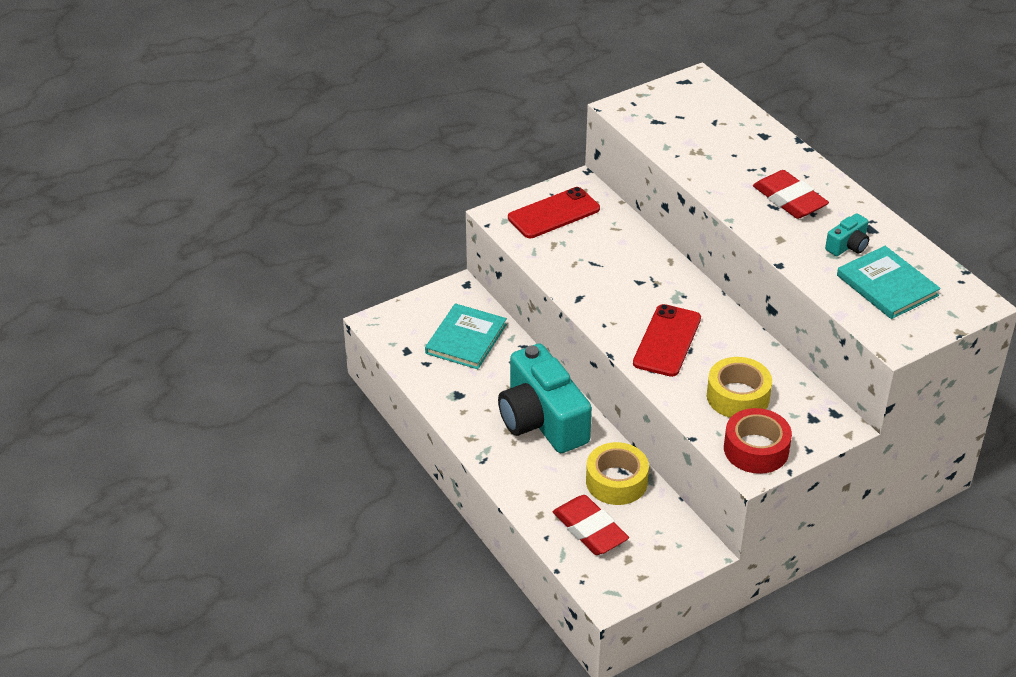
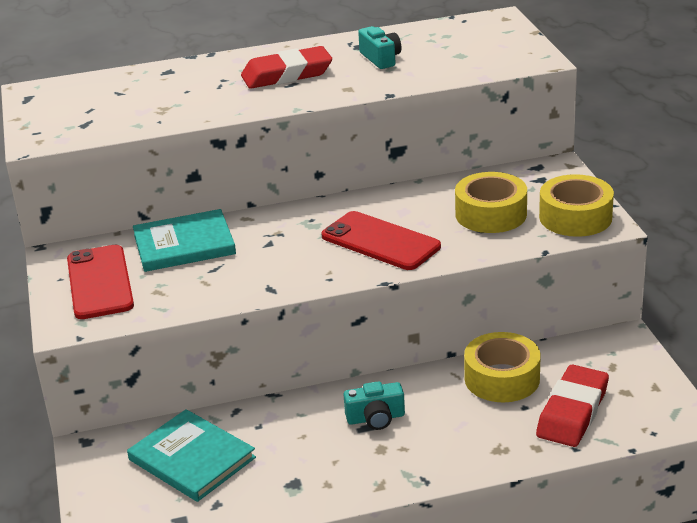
camera: 70 degrees left, 10 degrees down
(542, 420) = (375, 418): turquoise camera -> turquoise camera, size x0.43
(590, 529) = (572, 412): red eraser -> red eraser turned 45 degrees counterclockwise
(756, 449) = (575, 217): red tape -> yellow tape
(887, 285) = (452, 51): turquoise book -> turquoise book (184, 244)

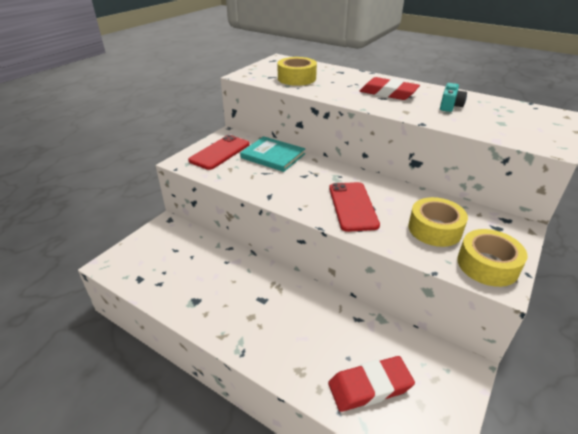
camera: 45 degrees right, 5 degrees up
(192, 458) = (184, 256): turquoise book -> none
(375, 418) = (272, 299): turquoise camera -> none
(502, 378) = (360, 330): yellow tape -> yellow tape (296, 78)

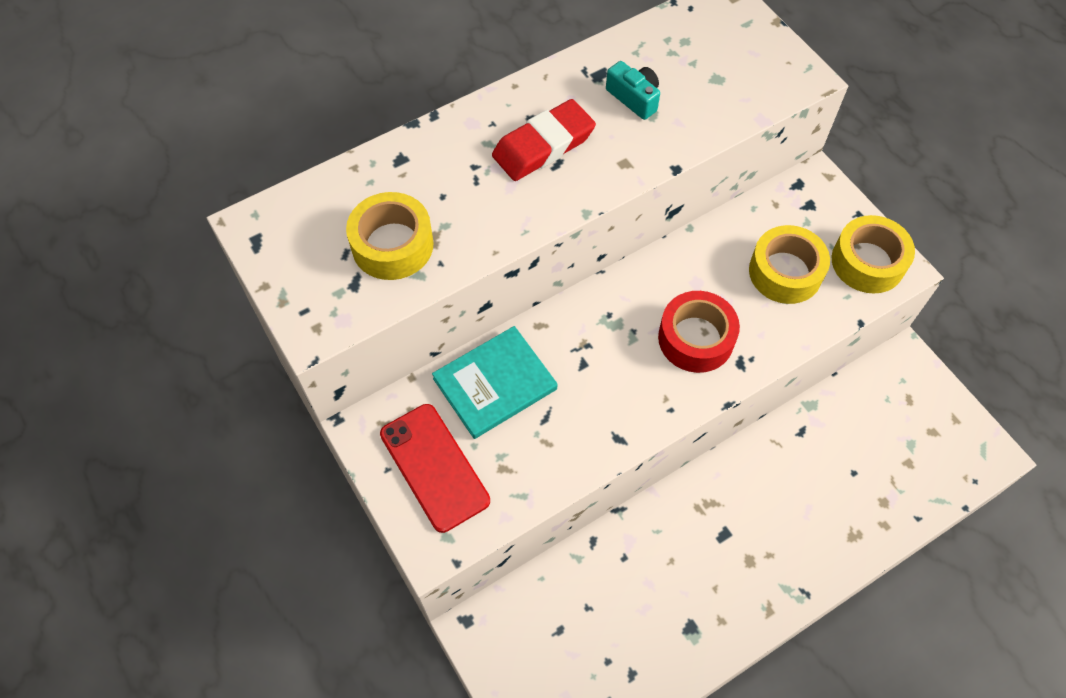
camera: 65 degrees left, 25 degrees up
(352, 206) = (696, 338): red phone -> red tape
(370, 387) = (898, 470): red eraser -> none

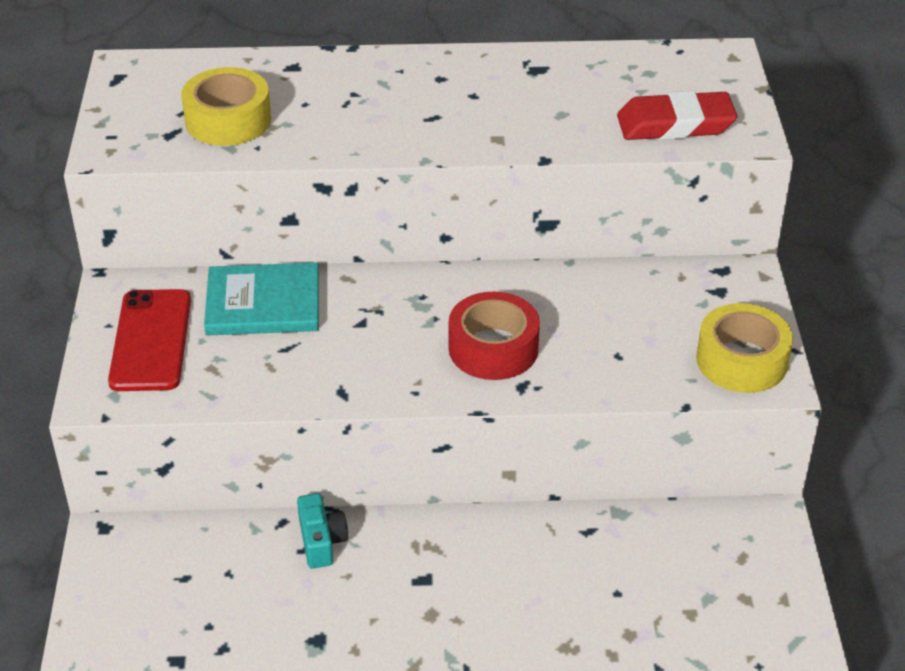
camera: 30 degrees right, 20 degrees down
(543, 146) = (432, 101): red eraser -> red eraser (675, 124)
(634, 98) = (554, 96): turquoise camera -> turquoise camera (321, 541)
(785, 272) = (639, 334): yellow tape -> none

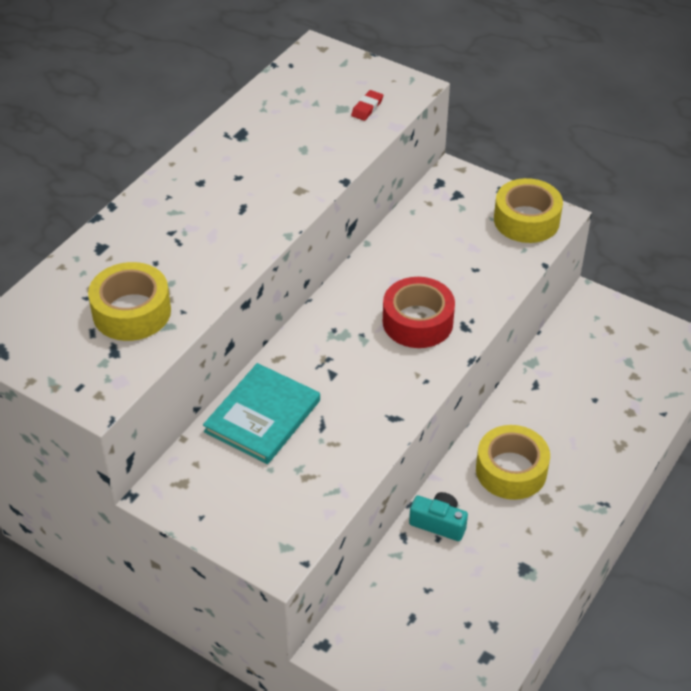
camera: 55 degrees left, 5 degrees up
(151, 340) = (244, 498): red phone -> none
(444, 567) = (511, 470): none -> yellow tape
(675, 124) = (367, 108): red eraser -> red eraser, size x0.45

